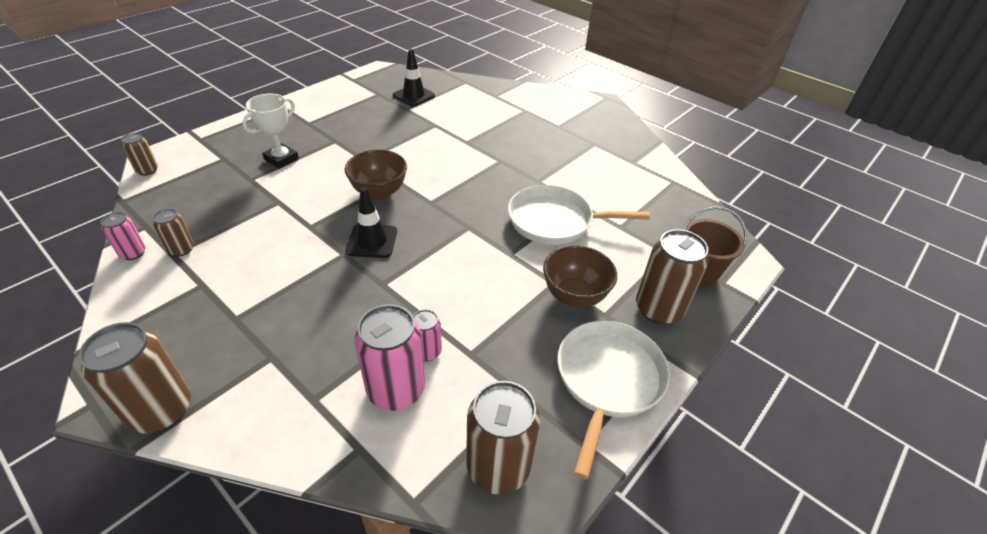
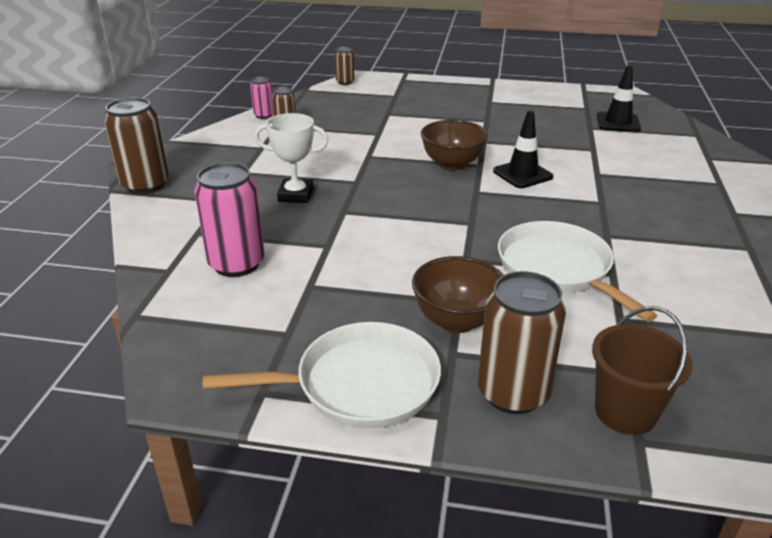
camera: 60 degrees right, 10 degrees down
(281, 159) = (428, 113): white trophy -> white trophy (296, 195)
(372, 241) = (387, 186): black traffic cone -> black traffic cone (522, 174)
(427, 352) = (290, 262): pink can -> none
(498, 467) = (198, 347): brown can -> none

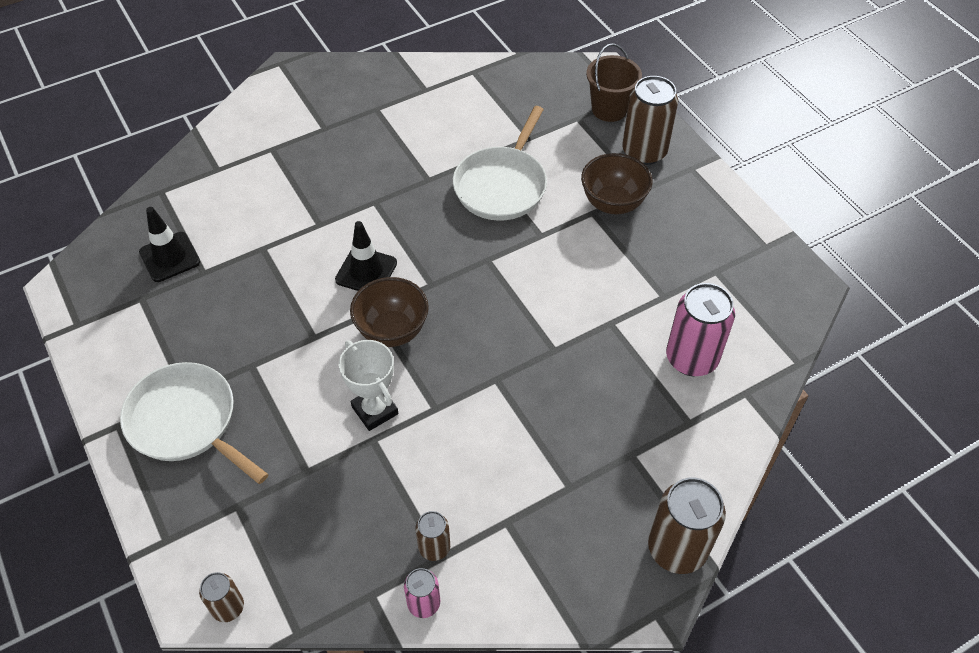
camera: 130 degrees left, 20 degrees up
(296, 195) = (564, 405): white trophy -> white trophy (375, 410)
(360, 384) = (710, 211): white pan -> white pan (186, 421)

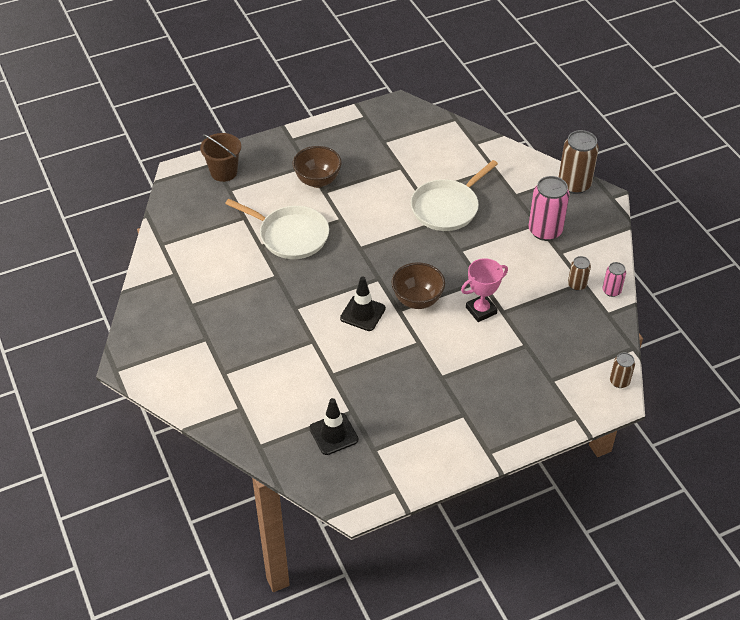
camera: 85 degrees left, 5 degrees down
(186, 421) = (487, 412): white pan -> white pan (447, 207)
(375, 410) = (481, 310): white trophy -> pink trophy
(644, 152) = (271, 160): brown can -> none
(691, 358) = (449, 161): pink can -> pink can (545, 231)

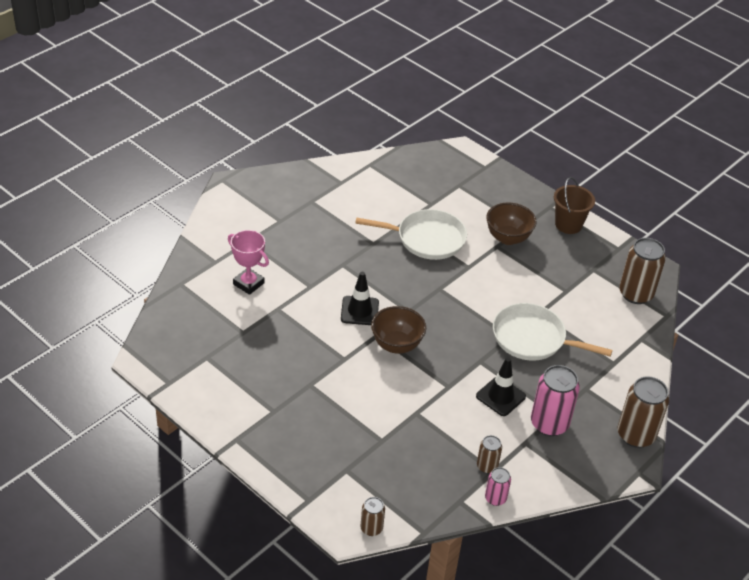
camera: 65 degrees right, 5 degrees down
(224, 172) = (478, 176): brown bucket -> brown bucket (568, 224)
(290, 235) = (427, 239): white pan -> white pan turned 90 degrees counterclockwise
(333, 434) = (212, 327): black traffic cone -> black traffic cone (500, 396)
(423, 127) = (635, 294): none -> brown can
(481, 310) = (409, 395): pink trophy -> pink trophy (248, 283)

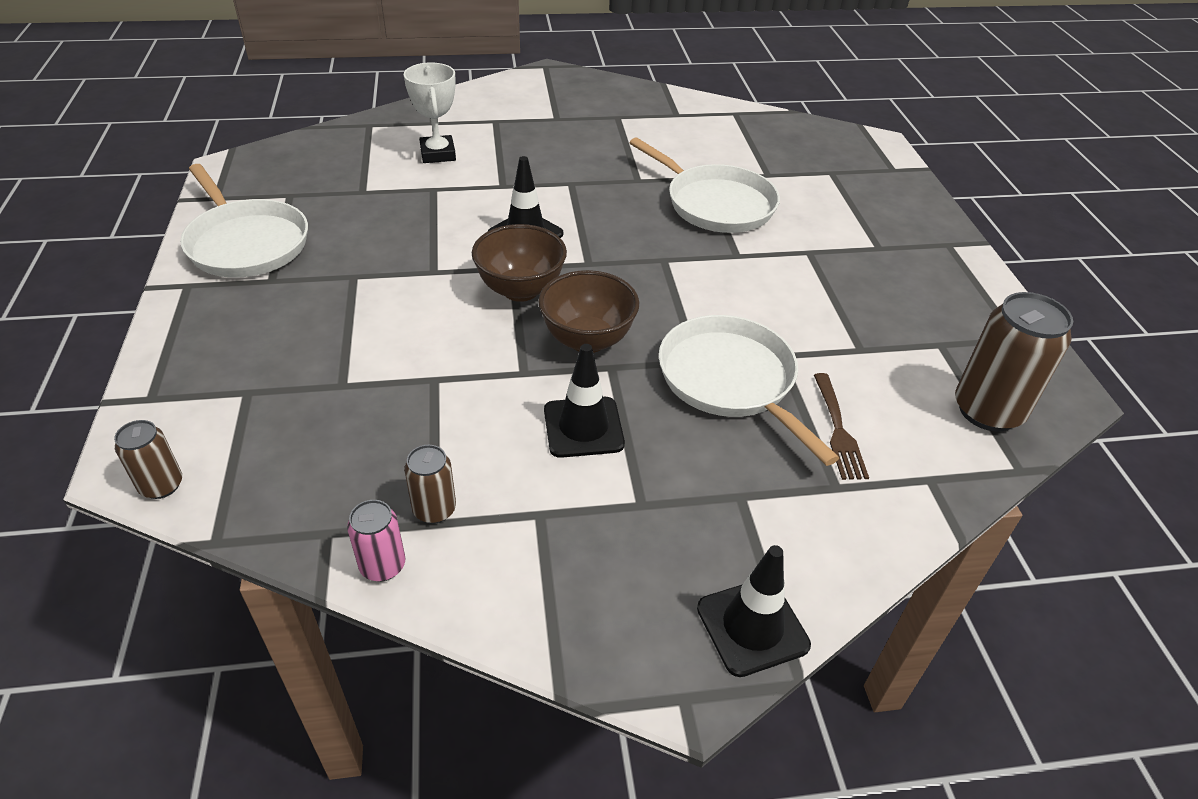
camera: 40 degrees right, 0 degrees up
(229, 399) = (246, 243): none -> white pan
(248, 283) = (438, 154): pink trophy -> white trophy
(508, 238) = (837, 250): brown bowl -> brown bowl (587, 340)
(549, 424) = (613, 510): pink can -> none
(568, 224) = (956, 275): brown bucket -> none
(592, 337) = (838, 430): none -> brown fork
(636, 435) = (752, 626): brown can -> black traffic cone

